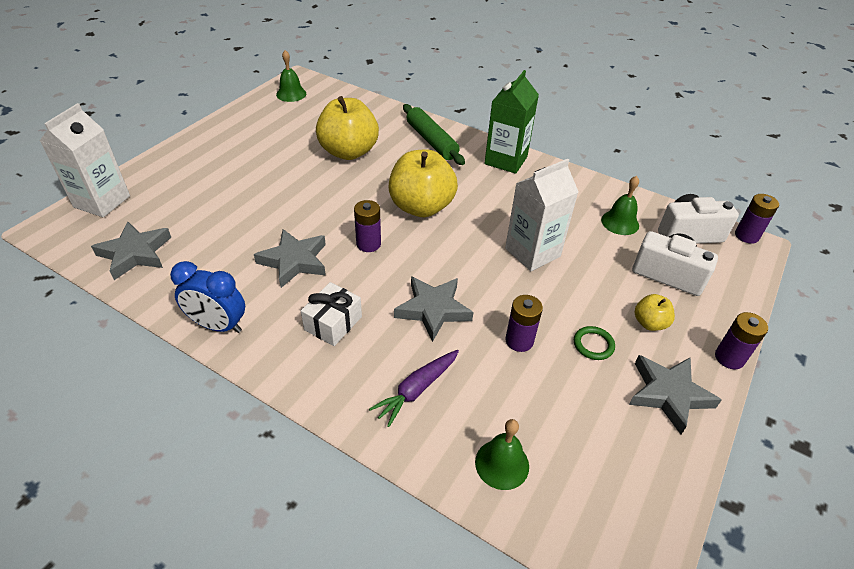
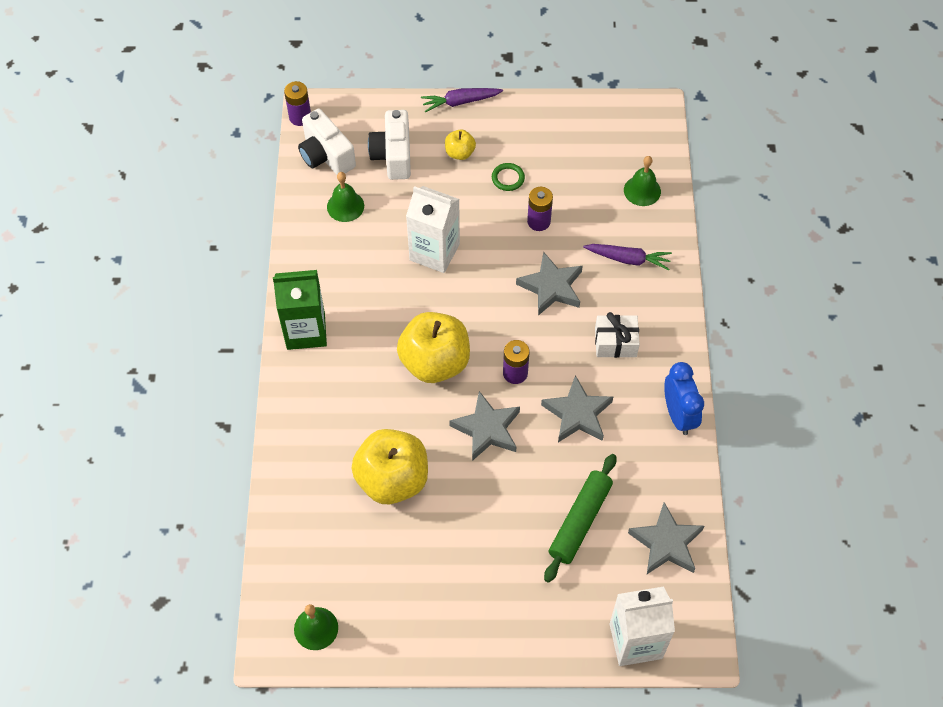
camera: 120 degrees left, 15 degrees up
(431, 141) = (316, 414): green rolling pin -> green rolling pin (580, 521)
(668, 394) = (520, 126): grey star -> grey star (487, 429)
(729, 358) = (460, 102): purple battery -> purple carrot

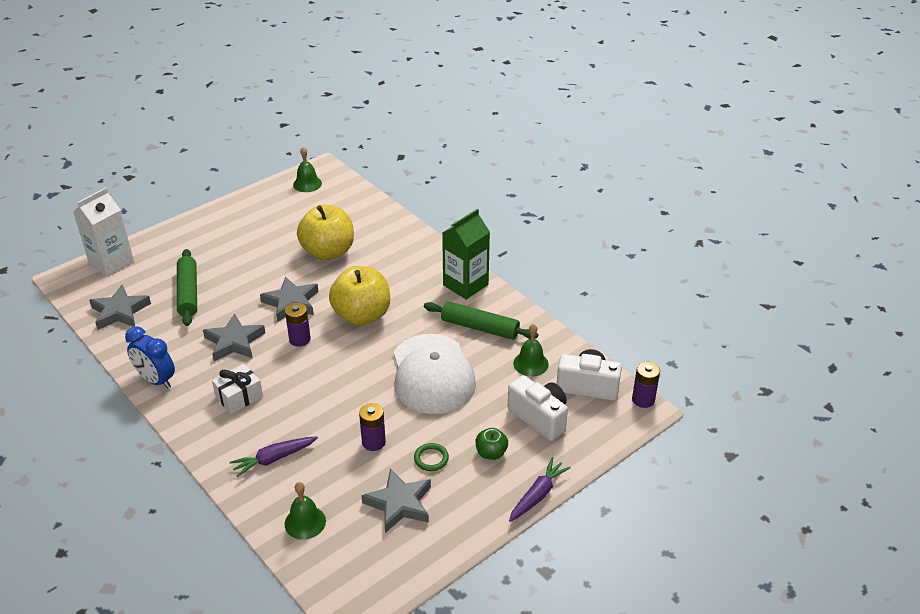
camera: 140 degrees right, 20 degrees down
(346, 272) = (479, 327): none -> green rolling pin
(434, 252) = (432, 374): white carton -> white cap
(460, 153) = (491, 453): yellow apple -> green apple
(551, 287) = (321, 403): grey star -> grey star (399, 503)

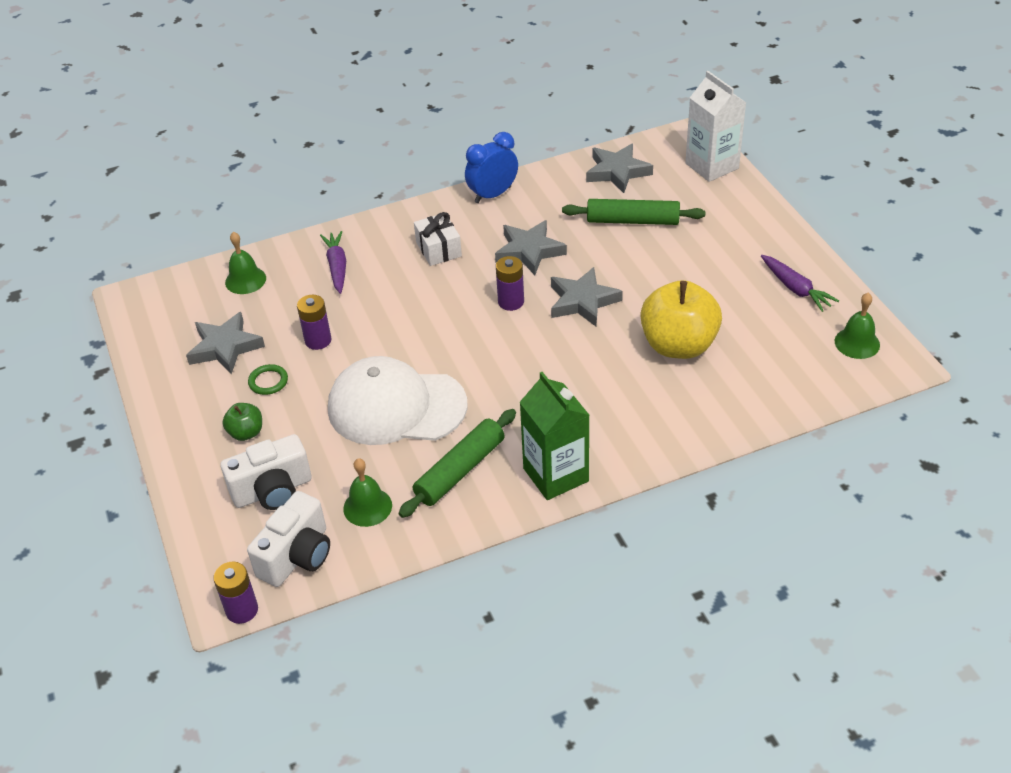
camera: 110 degrees right, 5 degrees up
(362, 315) = (532, 360): yellow apple -> none
(538, 495) = (166, 459): purple carrot -> purple carrot (795, 289)

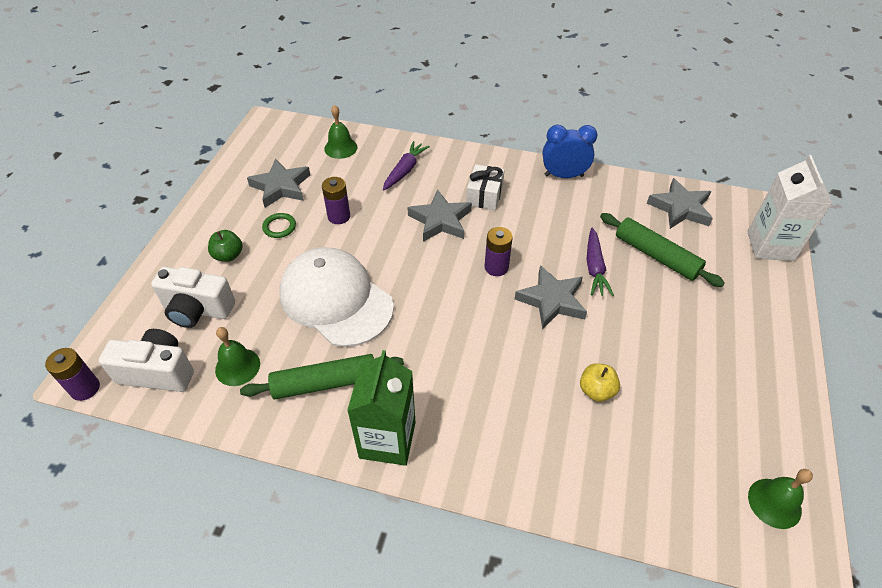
camera: 35 degrees right, 5 degrees up
(297, 556) = (158, 372): white camera -> white camera turned 150 degrees counterclockwise
(529, 251) = (549, 234): grey star -> grey star (440, 220)
(678, 345) = (596, 391): yellow apple -> yellow apple, size x0.47
(795, 289) = (755, 406): purple carrot -> purple carrot (594, 268)

